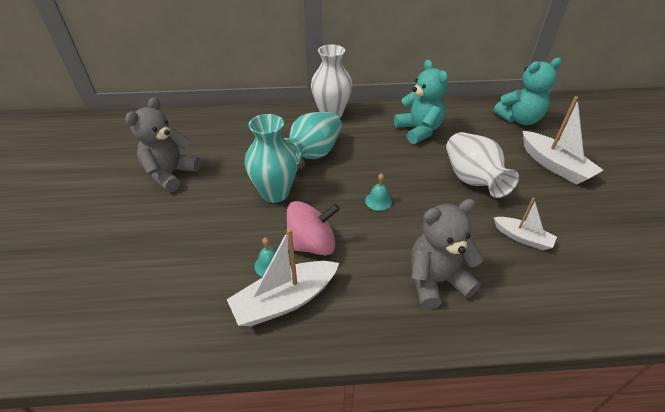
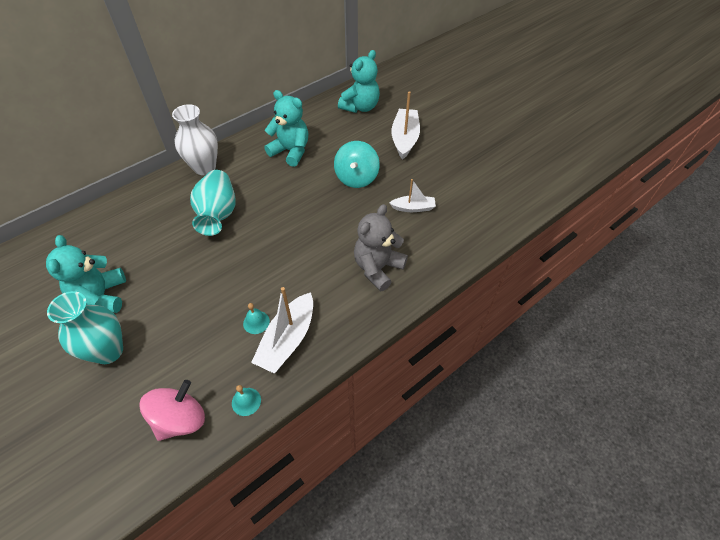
camera: 35 degrees left, 10 degrees up
(171, 174) = (101, 296): grey teddy bear -> turquoise teddy bear
(275, 193) = (213, 264): turquoise vase -> turquoise vase (108, 351)
(312, 244) = (276, 290): pink spinning top -> pink spinning top (180, 419)
(378, 201) = (300, 229): turquoise bell -> turquoise bell (246, 401)
(472, 179) = (356, 178): white vase -> turquoise spinning top
(554, 165) = (405, 139): white boat -> white boat turned 105 degrees counterclockwise

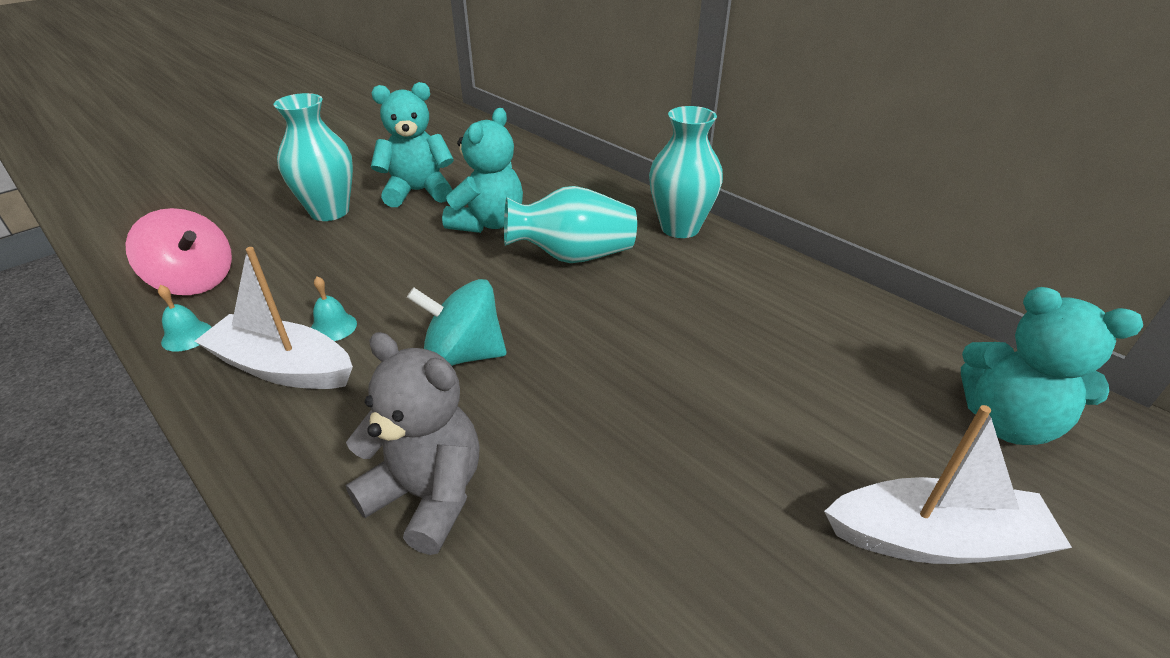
camera: 85 degrees right, 15 degrees down
(204, 167) = (680, 228): white vase -> turquoise vase
(291, 151) = (766, 318): turquoise teddy bear -> turquoise teddy bear (488, 223)
(356, 178) = (722, 434): turquoise spinning top -> turquoise spinning top (463, 355)
(413, 208) = (639, 571): white boat -> none

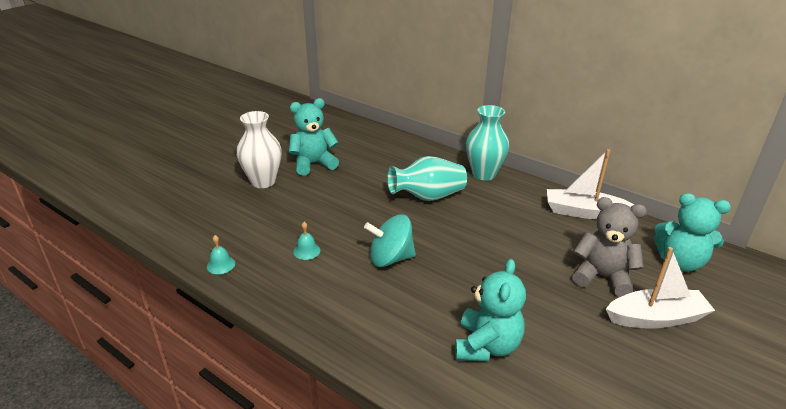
camera: 10 degrees left, 5 degrees down
(194, 281) = (203, 232): pink spinning top -> none
(283, 367) = (290, 276): white boat -> white boat (583, 212)
(329, 211) = (263, 181): turquoise vase -> white vase
(428, 495) = (406, 329): grey teddy bear -> grey teddy bear (602, 277)
(488, 223) = (368, 181): turquoise teddy bear -> turquoise teddy bear (486, 346)

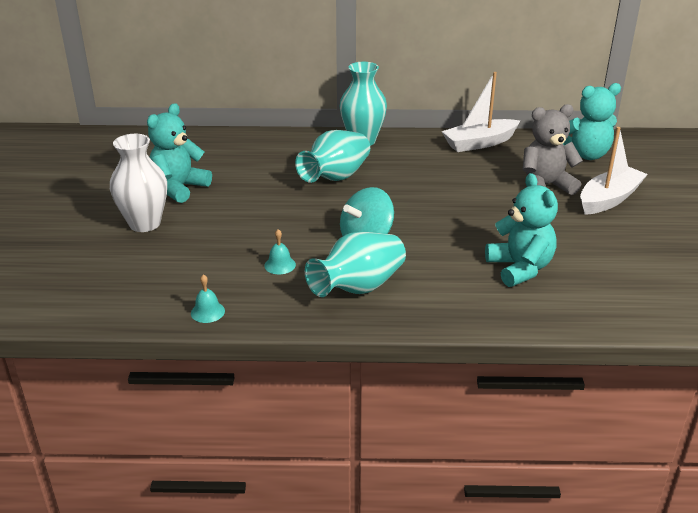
camera: 35 degrees left, 0 degrees up
(337, 296) = (358, 287): none -> turquoise vase

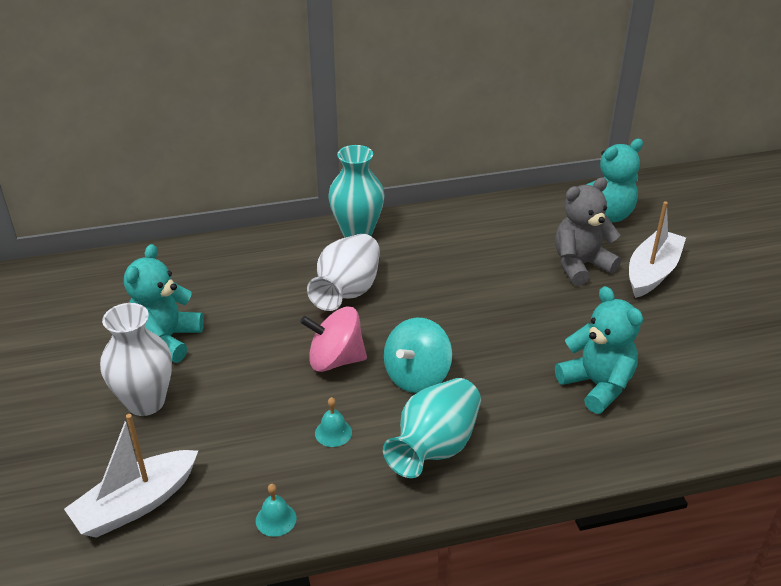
camera: 15 degrees left, 5 degrees up
(304, 219) = (335, 360): none -> pink spinning top
(335, 177) = (347, 291): turquoise vase -> white vase
(479, 143) = (488, 216): white boat -> white boat (136, 504)

